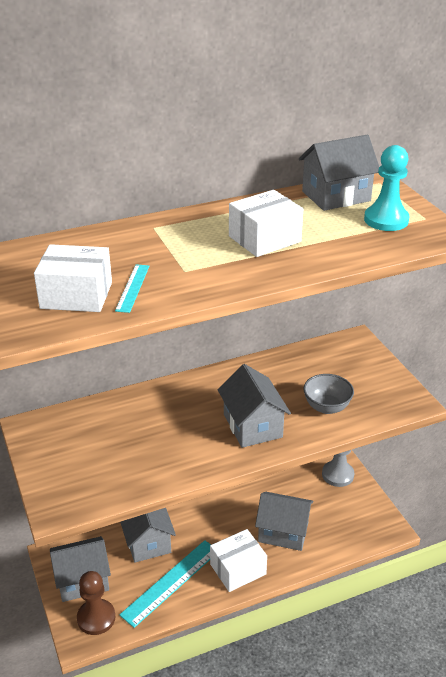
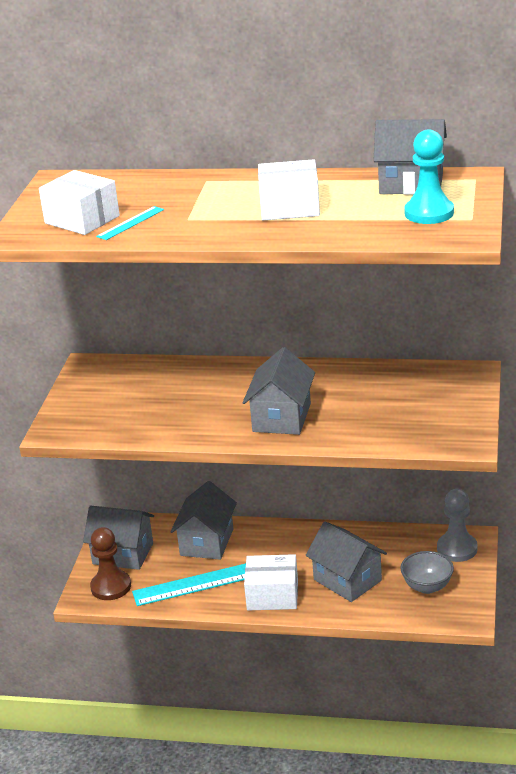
camera: 35 degrees right, 5 degrees down
(326, 407) = (371, 422): grey bowl -> grey bowl (427, 586)

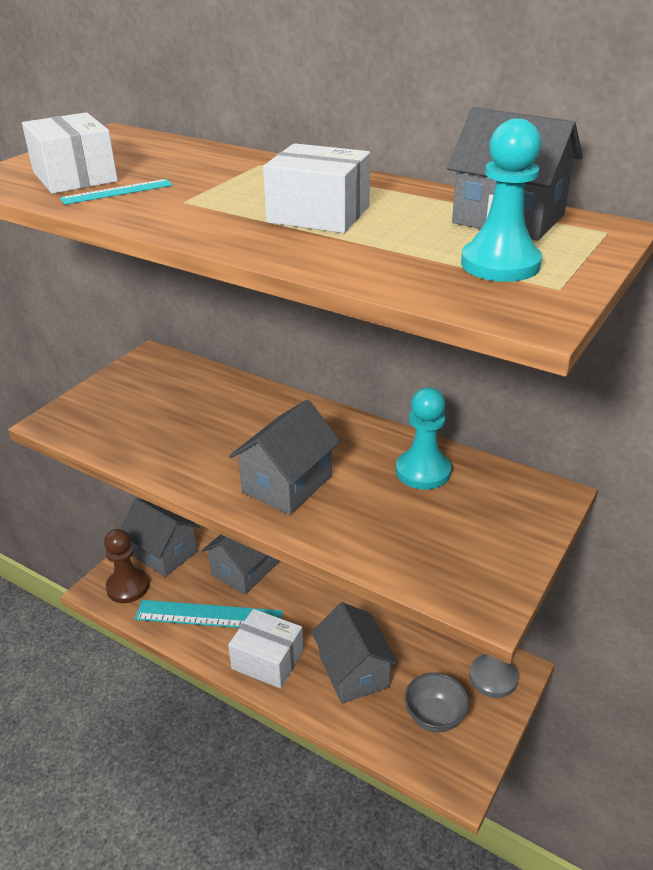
camera: 20 degrees right, 5 degrees up
(374, 383) = (423, 471): none -> turquoise pawn

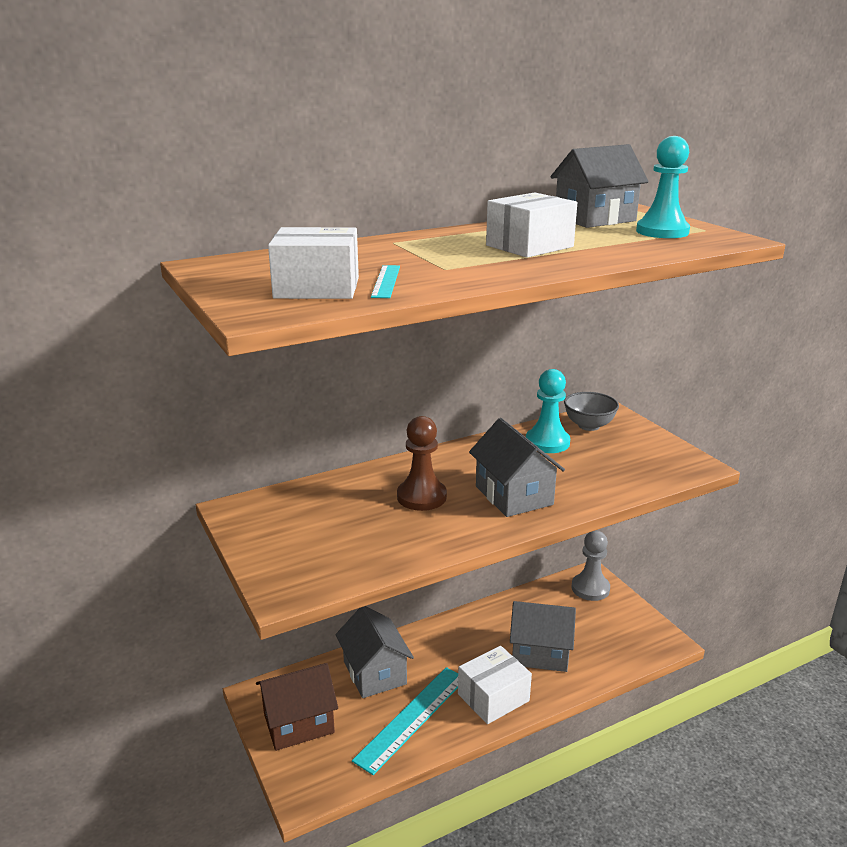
camera: 60 degrees left, 10 degrees down
(128, 587) = (322, 767): brown pawn -> brown pawn (421, 497)
(163, 553) = (299, 723): grey house -> brown house
(434, 717) = (607, 630): grey bowl -> grey bowl (589, 426)

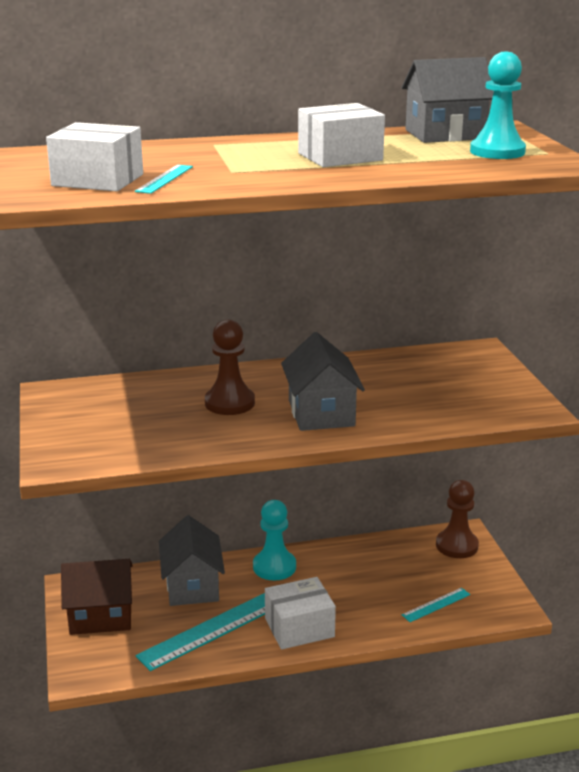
camera: 15 degrees right, 0 degrees up
(540, 653) = (369, 596): grey house -> none
(547, 442) = (391, 370): turquoise pawn -> turquoise pawn (274, 567)
(589, 426) = (448, 359): grey bowl -> none
(590, 588) = (456, 545): grey pawn -> brown pawn
(601, 650) = (436, 605): none -> turquoise ruler

